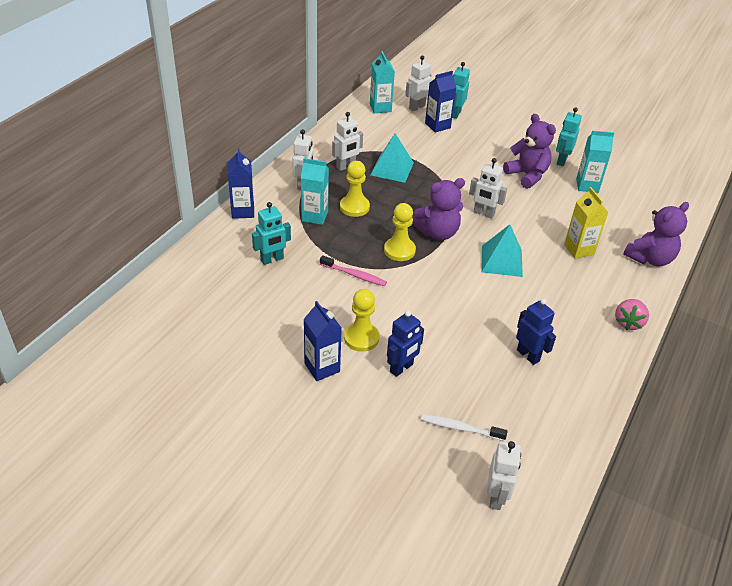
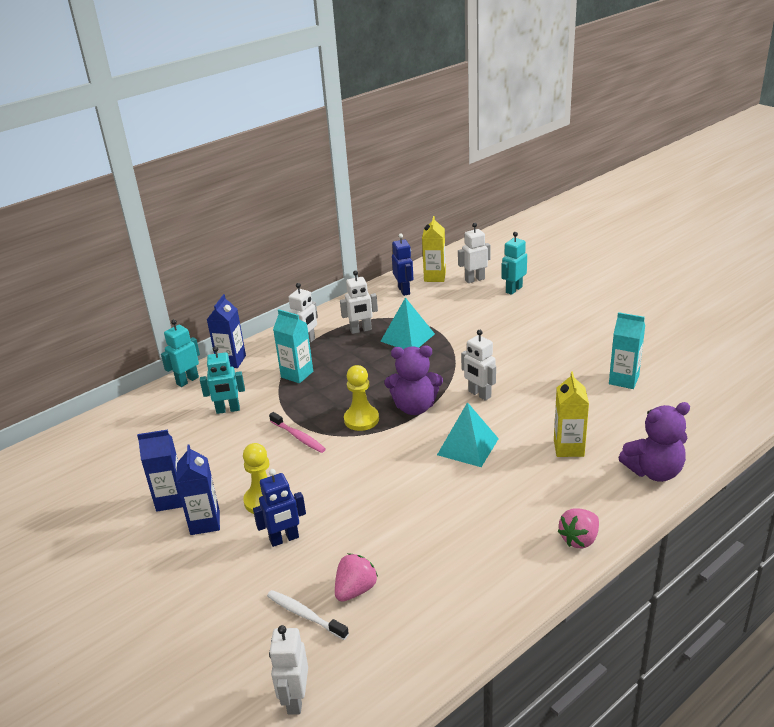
camera: 25 degrees right, 10 degrees down
(354, 207) = (343, 370): yellow pawn -> none
(380, 108) = (435, 277): turquoise carton -> yellow carton
(437, 125) = (485, 300): blue carton -> blue carton (171, 500)
(487, 398) = (355, 590): none -> pink strawberry
(496, 497) = (295, 699): white robot -> white robot turned 150 degrees clockwise
(527, 175) = (556, 361): purple teddy bear -> none
(528, 355) = (432, 553): blue robot -> blue robot (404, 290)
(561, 160) = (609, 349): turquoise robot -> turquoise robot (187, 380)

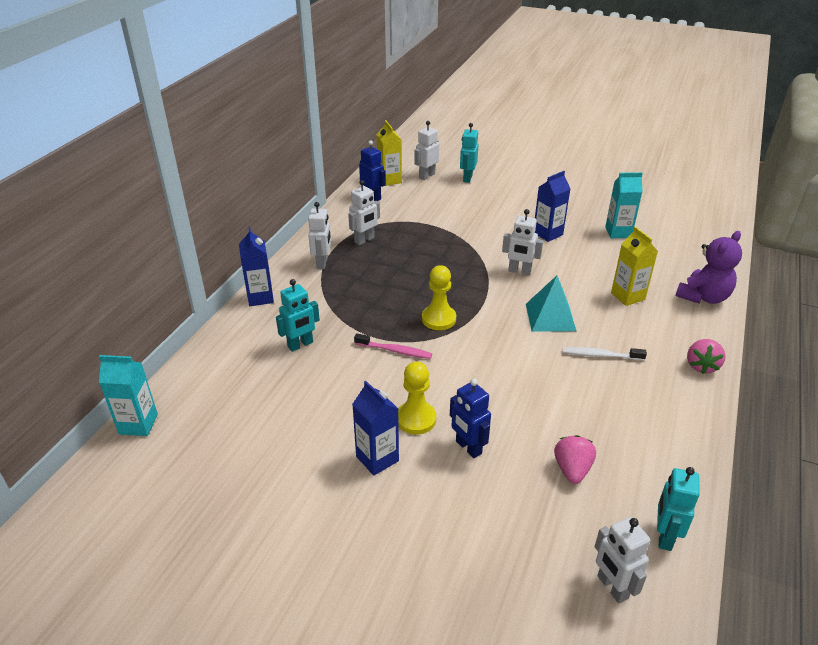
camera: 30 degrees left, 5 degrees up
(171, 500) = (321, 448): blue carton -> blue carton (547, 234)
(187, 380) = (230, 328): turquoise robot -> turquoise robot (664, 536)
(284, 539) = (468, 447): blue robot -> blue robot turned 105 degrees clockwise
(297, 374) = (340, 294): turquoise carton -> turquoise carton (138, 424)
(305, 615) = (550, 508): white toothbrush -> white toothbrush (600, 355)
(407, 337) = (413, 237): turquoise pyramid -> none
(415, 407) = (475, 296): purple teddy bear -> none

